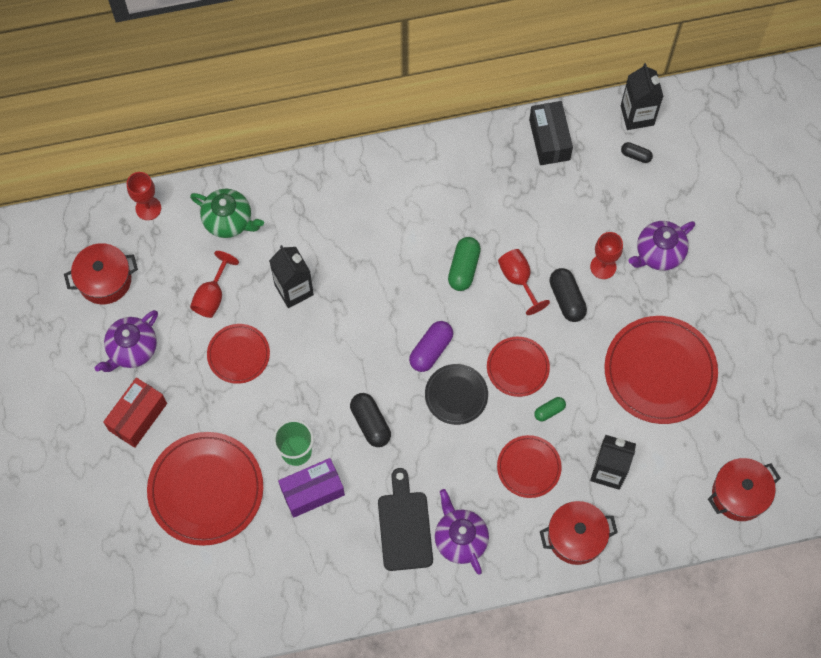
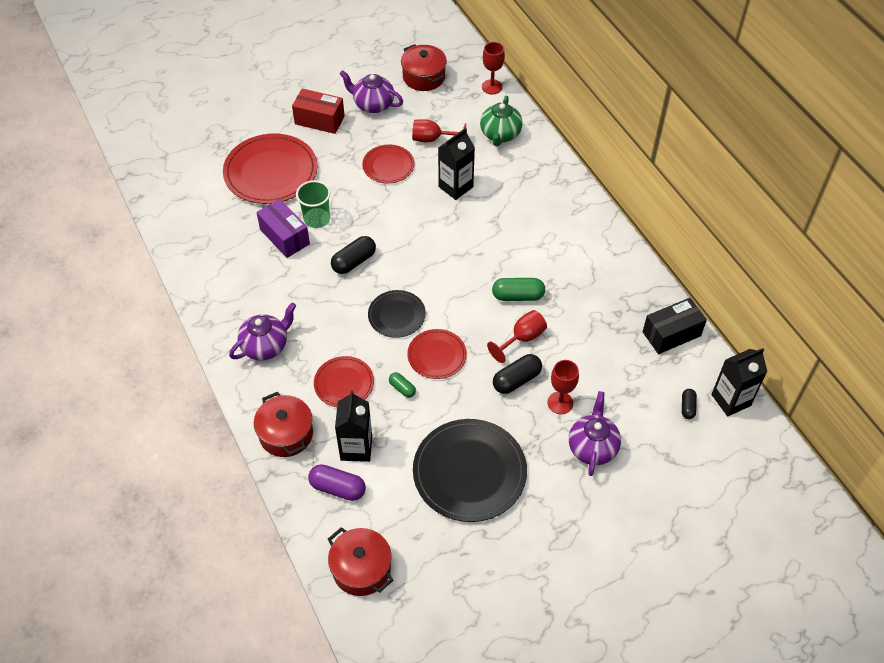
camera: 75 degrees right, 15 degrees down
(404, 526) = (268, 304): black cutting board -> none
(431, 350) = (433, 289): purple capsule -> purple capsule (337, 488)
(658, 253) = (592, 447): purple teapot -> purple teapot turned 60 degrees clockwise
(660, 371) = (469, 472): red plate -> black plate

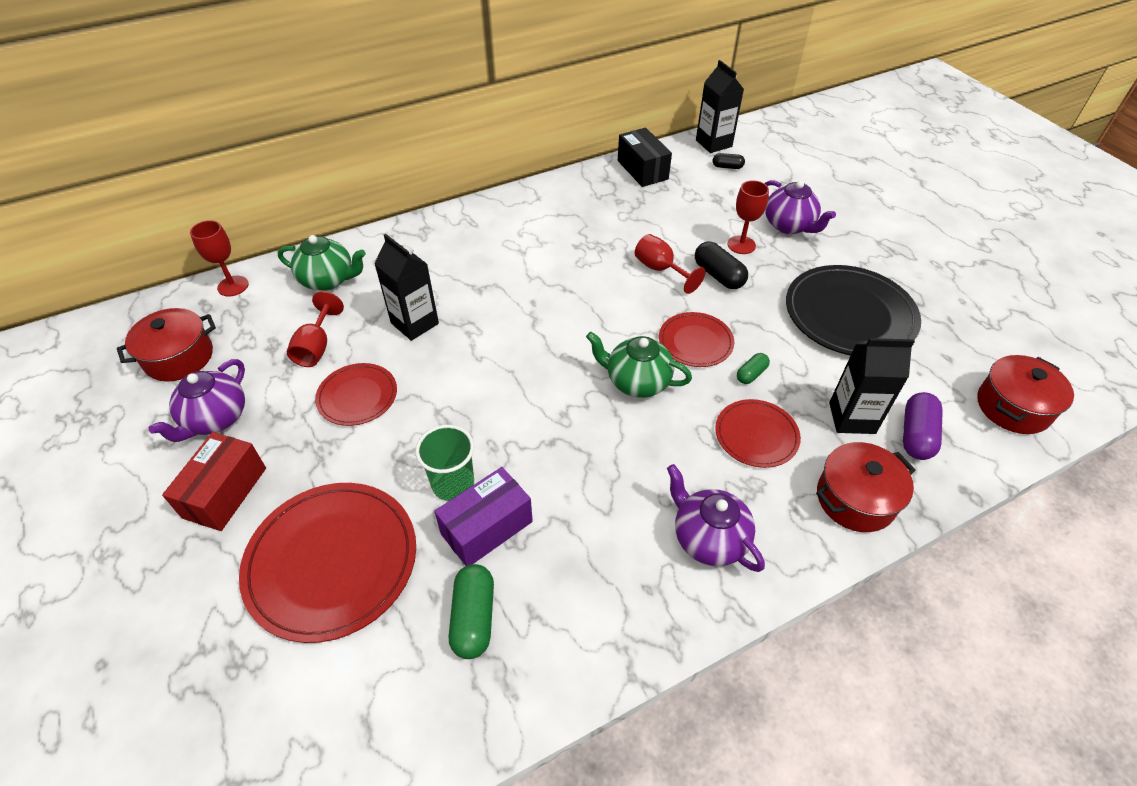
camera: 90 degrees left, 5 degrees down
(354, 261) = (542, 432): black capsule -> none
(396, 315) = (636, 381): black plate -> green teapot
(517, 296) = (599, 271): green capsule -> green capsule (473, 618)
(592, 447) = (789, 226): purple teapot -> purple teapot turned 135 degrees counterclockwise

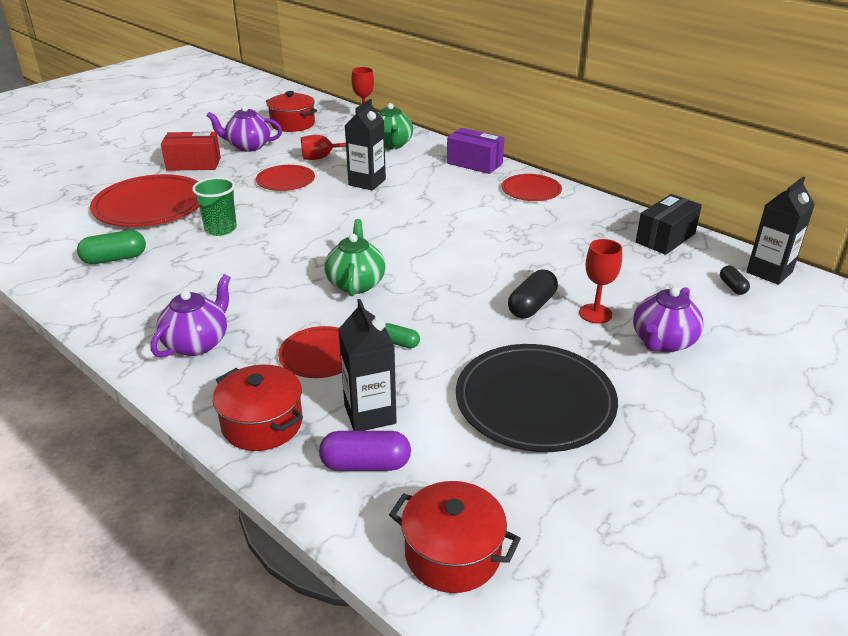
camera: 70 degrees right, 15 degrees down
(487, 528) = (186, 248): purple box -> purple box (474, 163)
(660, 269) = (513, 272): red goblet -> none
(695, 342) = (424, 306): red plate -> red plate (531, 190)

